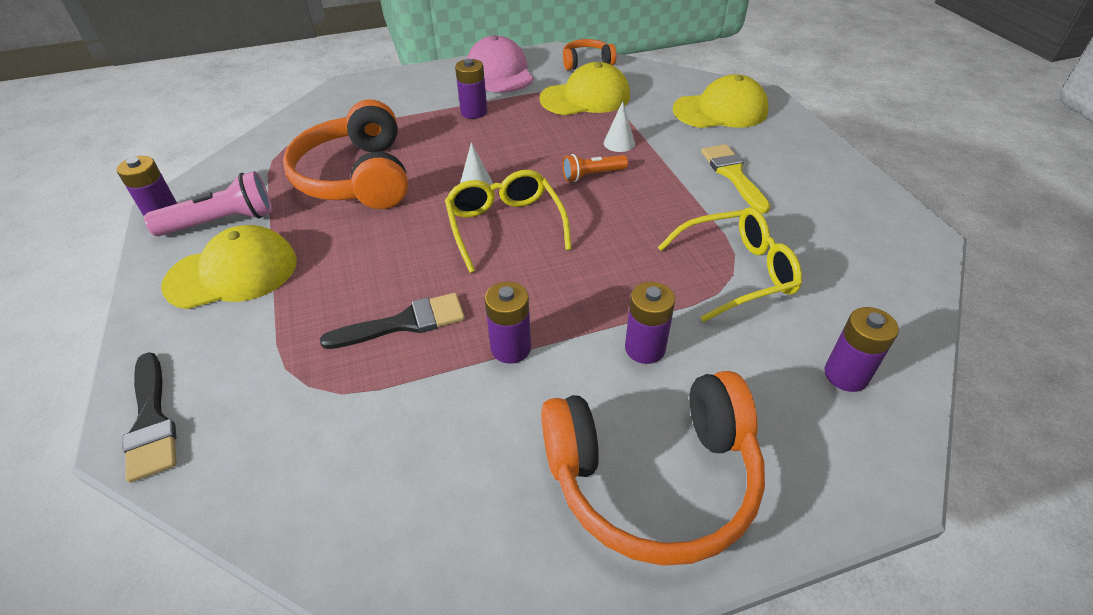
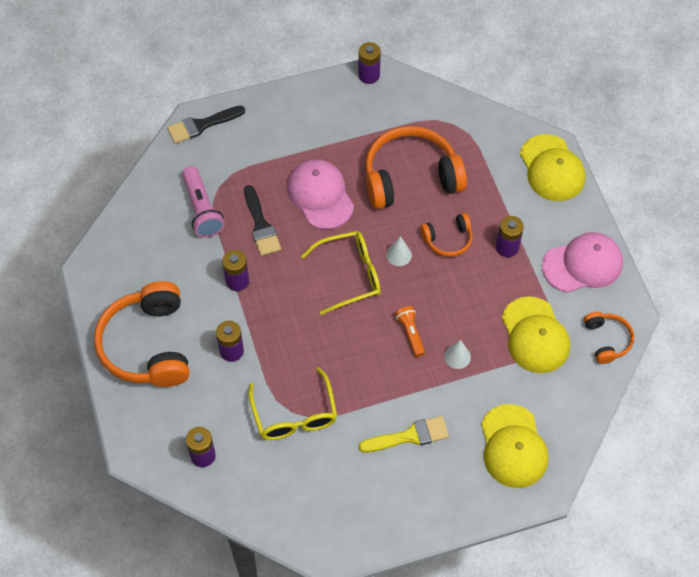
camera: 90 degrees right, 15 degrees up
(222, 222) = (360, 110): pink flashlight -> pink flashlight (202, 210)
(232, 273) = (309, 129): yellow cap -> yellow cap (552, 168)
(363, 257) = (320, 195): none -> pink cap
(458, 149) = (448, 240): none -> orange headphones

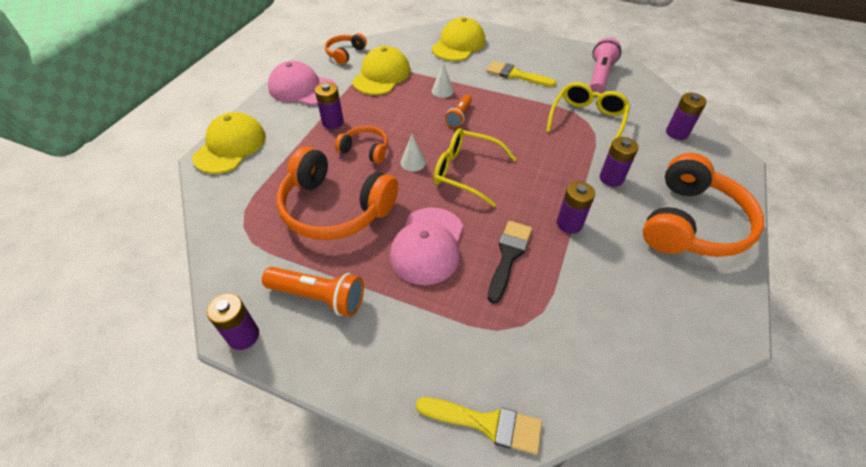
camera: 140 degrees left, 10 degrees down
(202, 125) = (486, 423): black brush -> yellow brush
(202, 210) = (560, 311): pink flashlight -> pink flashlight (599, 76)
(352, 120) = (319, 297): none -> orange flashlight

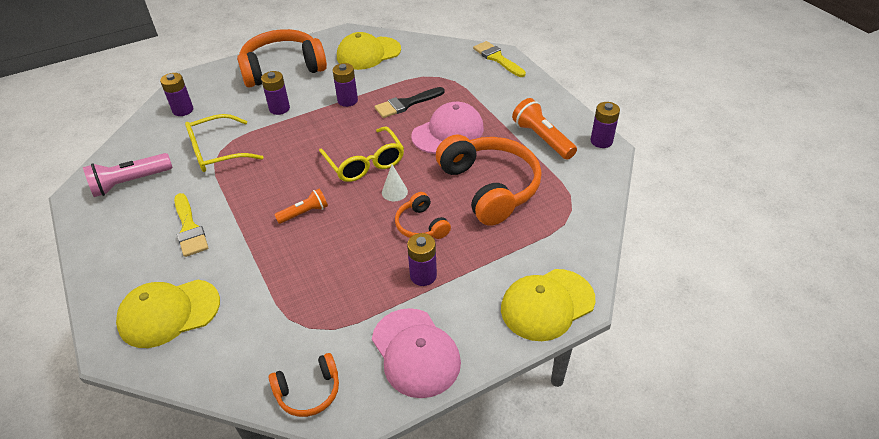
camera: 140 degrees left, 5 degrees down
(381, 75) = (310, 316): yellow cap -> yellow cap (368, 53)
(442, 91) = (279, 252): white cone -> none

